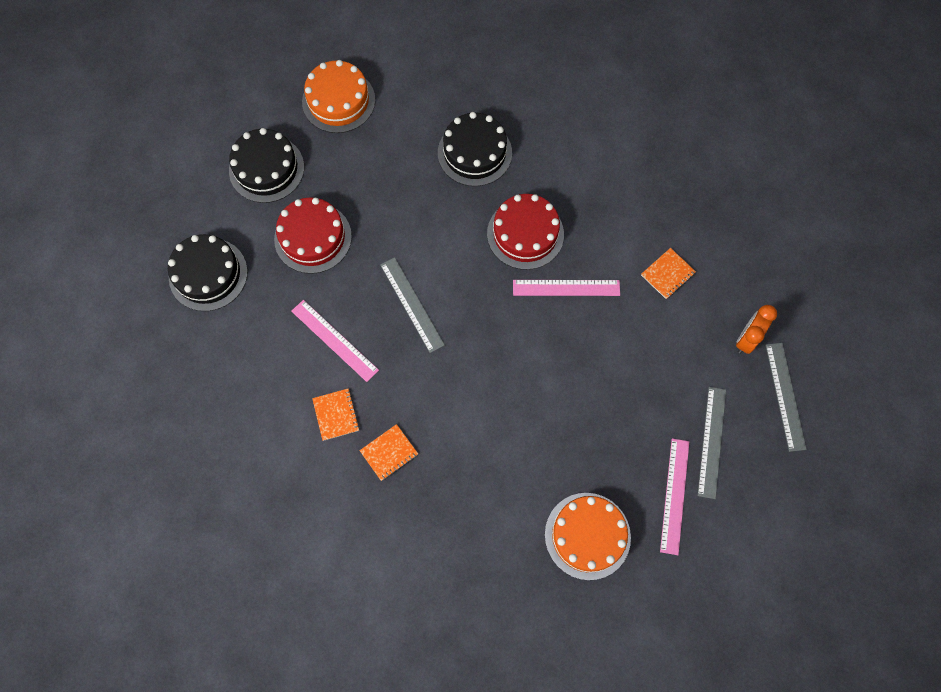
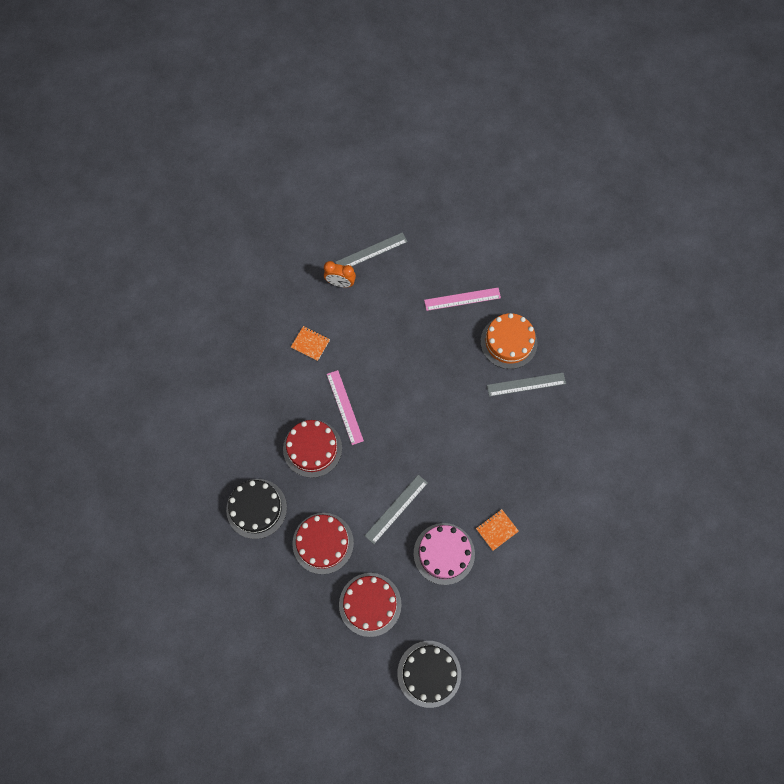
camera: 110 degrees left, 0 degrees up
(266, 169) = (324, 668): black cake -> none
(334, 340) = (444, 553): pink ruler -> pink cake
(338, 101) = (243, 635): orange cake -> none
(389, 453) = (508, 483): orange notebook -> none
(405, 210) = (323, 543): none -> red cake
(711, 442) = (419, 286): grey ruler -> grey ruler (526, 384)

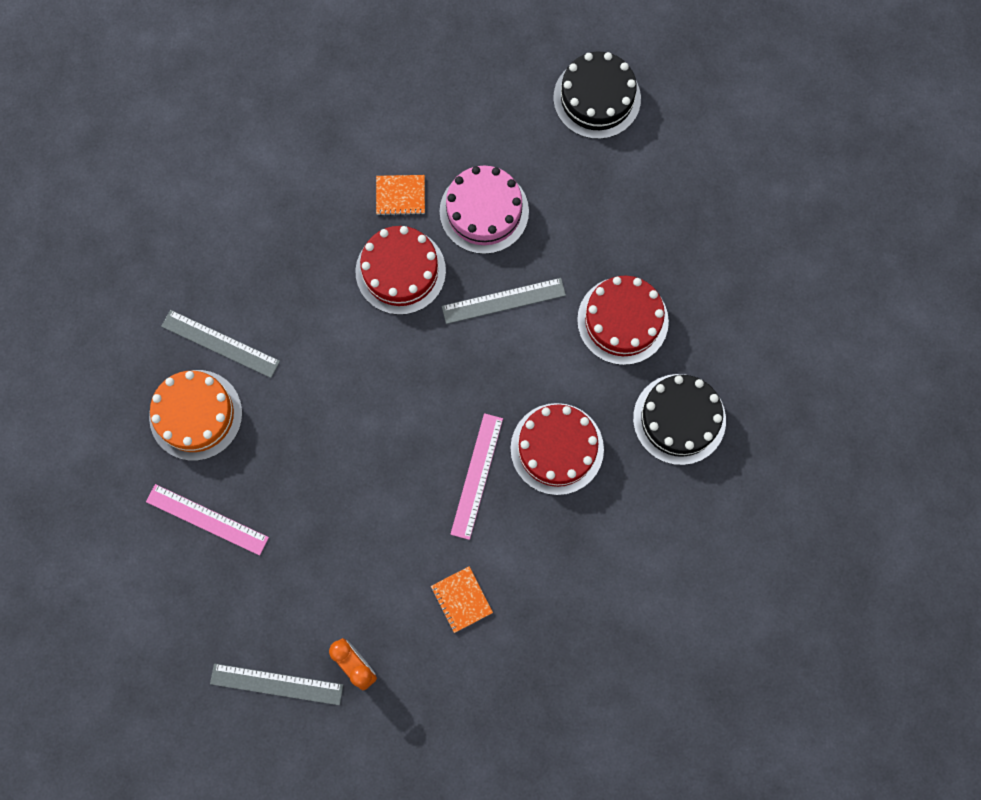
camera: 145 degrees left, 5 degrees up
(370, 604) = (613, 213): red cake -> red cake (400, 271)

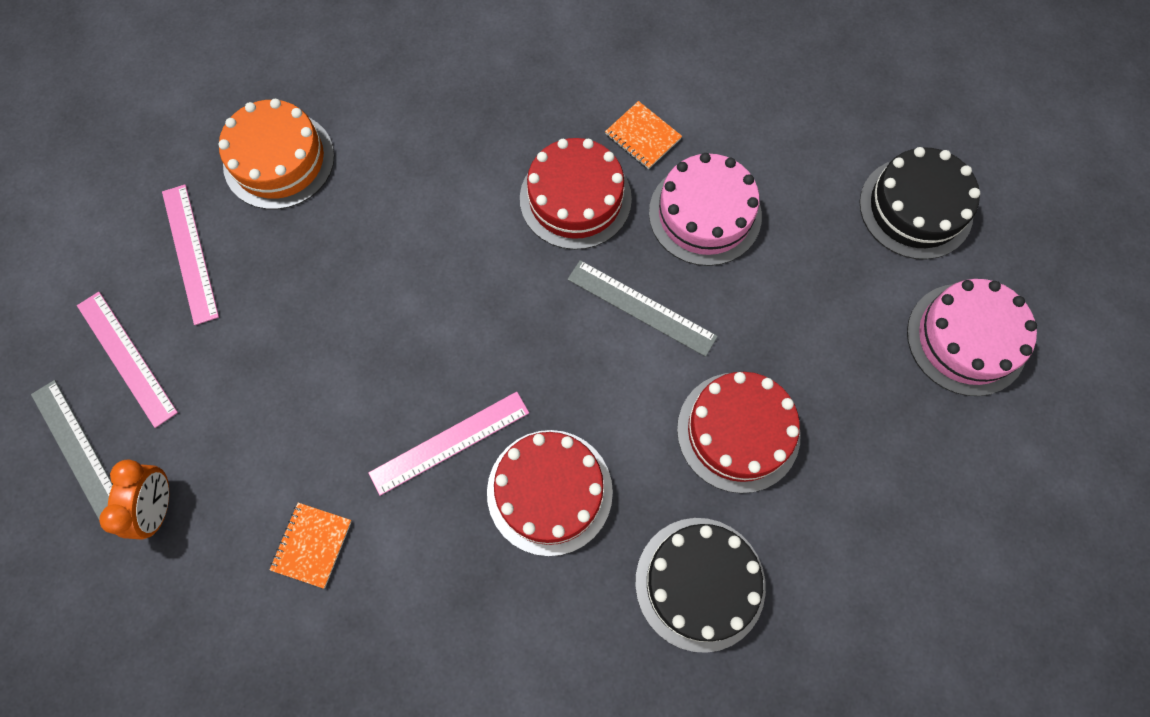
camera: 45 degrees right, 5 degrees down
(220, 343) = (362, 122): grey ruler -> none
(241, 611) = (126, 358): none -> pink ruler
(692, 154) = (966, 339): none -> pink cake

